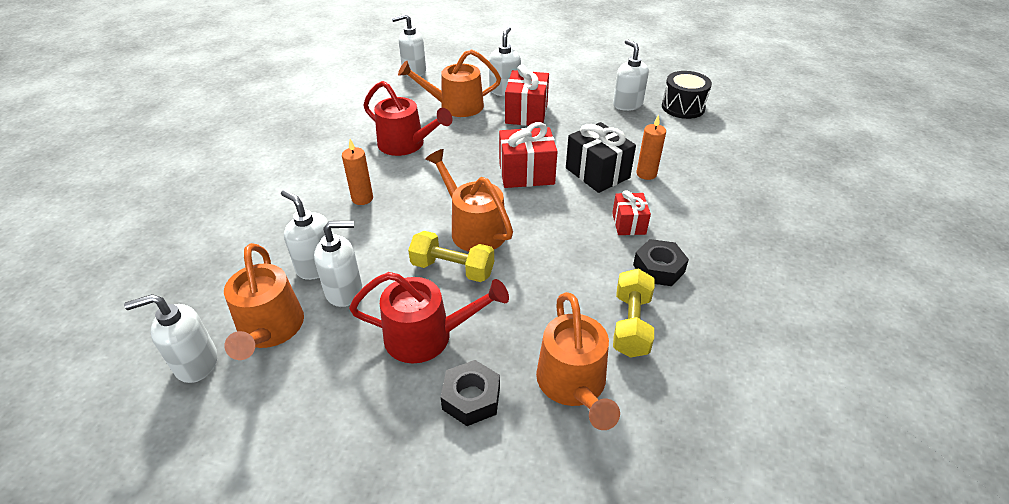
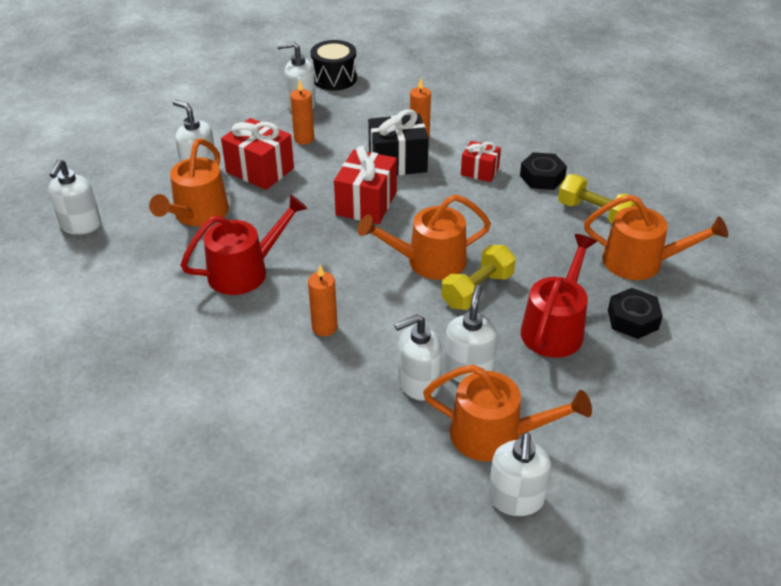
camera: 65 degrees left, 0 degrees up
(584, 119) = (304, 139): none -> orange candle

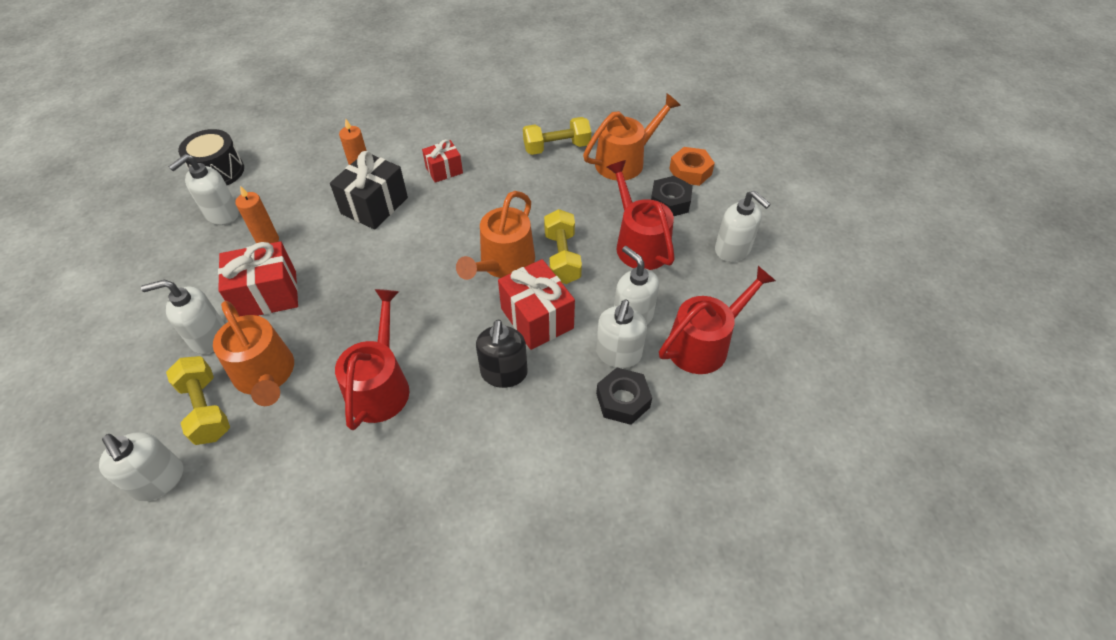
camera: 50 degrees left, 10 degrees up
(147, 208) = (206, 409): none -> yellow dumbbell
(324, 327) = (504, 373): orange candle -> black soap dispenser
(366, 203) = (397, 255): red gift -> red gift (537, 318)
(495, 435) = (704, 343): orange watering can -> red watering can
(515, 499) = (767, 372): white soap dispenser -> white soap dispenser (732, 250)
(542, 177) = (491, 145): black nut -> black nut (623, 400)
(692, 311) = (690, 171): none -> orange nut

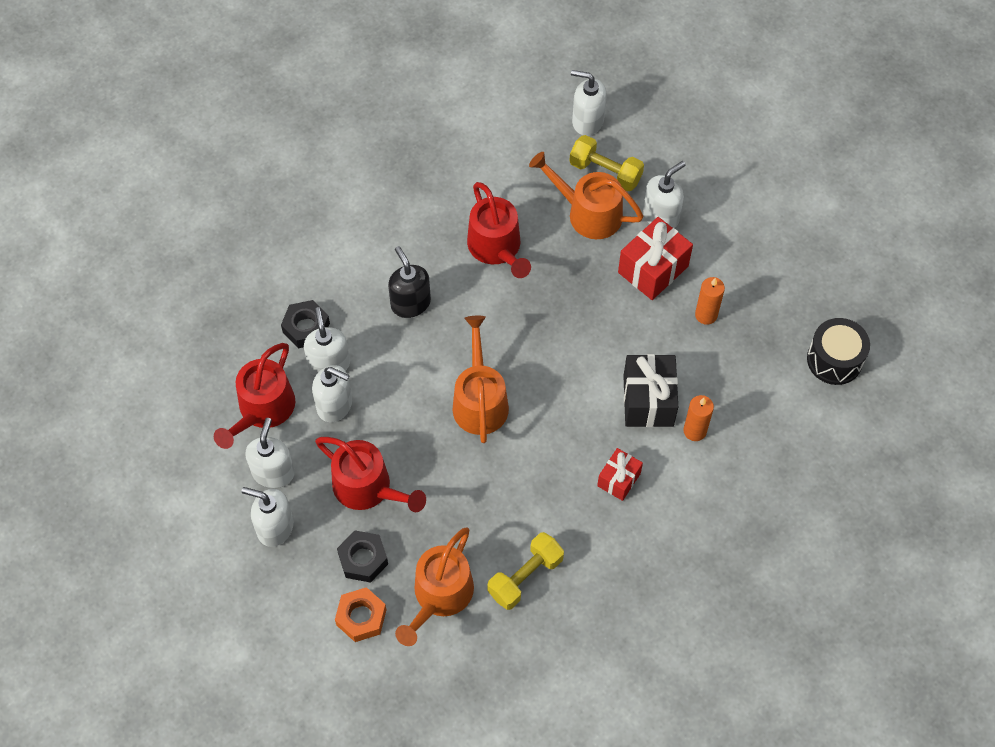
camera: 150 degrees right, 10 degrees up
(222, 214) = (776, 318): white soap dispenser -> white soap dispenser (273, 472)
(537, 318) = (415, 362): red gift -> none
(562, 257) = (431, 434): yellow dumbbell -> none

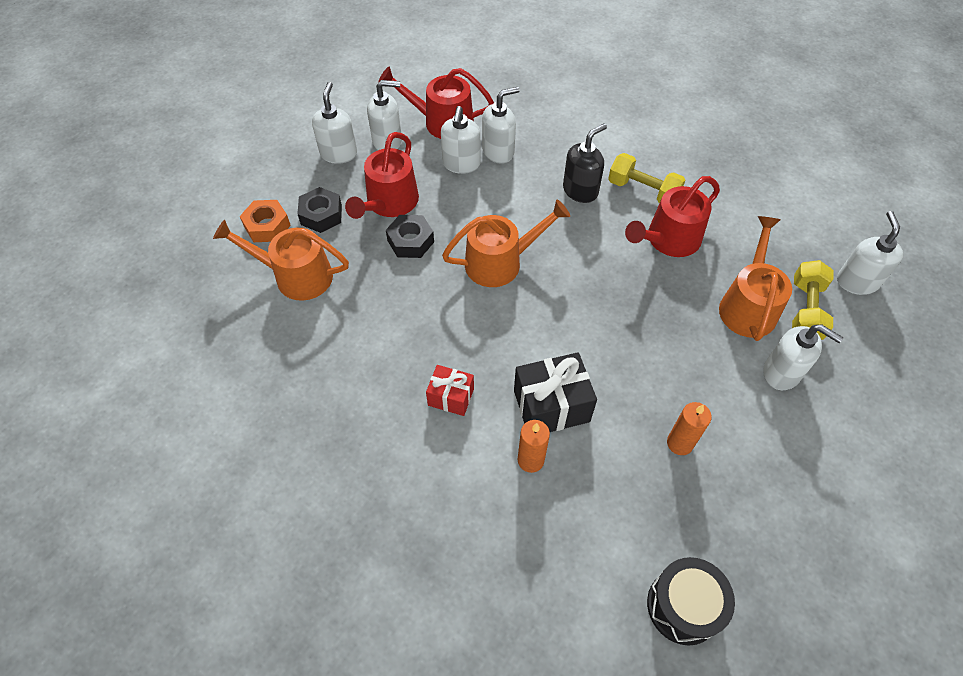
camera: 75 degrees right, 5 degrees down
(306, 328) = (527, 130): black nut -> black nut (410, 241)
(525, 576) = (326, 337): yellow dumbbell -> yellow dumbbell (643, 190)
(653, 269) = (711, 378): red gift -> none

